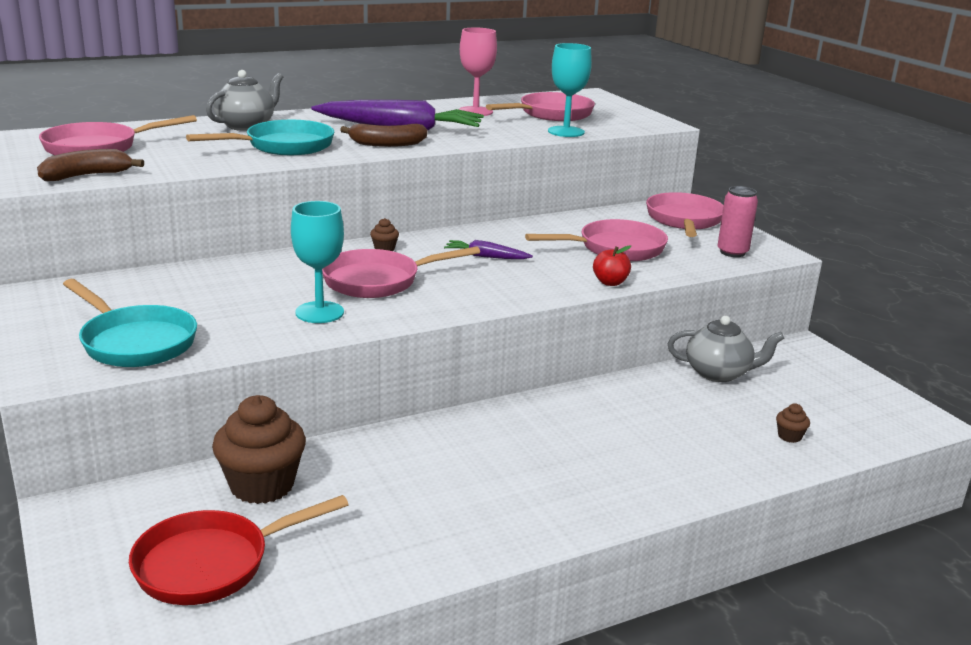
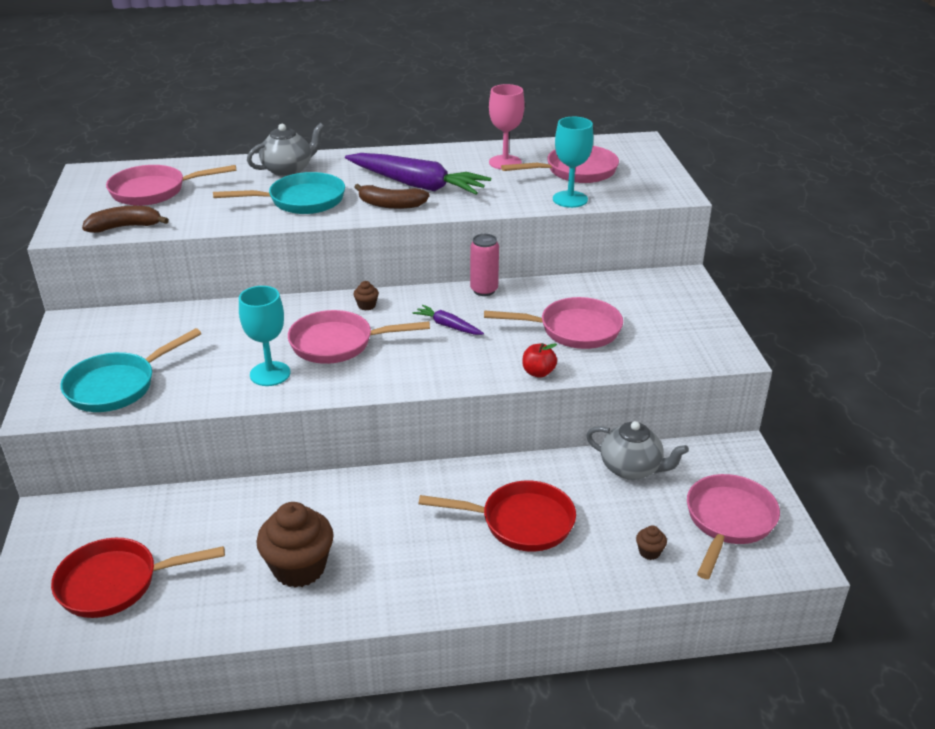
camera: 20 degrees right, 10 degrees up
(135, 342) = (117, 386): turquoise pan -> turquoise pan turned 75 degrees clockwise
(262, 485) = (186, 518): brown cupcake -> brown cupcake (299, 568)
(645, 431) = (520, 522): none -> red pan
(684, 220) = (668, 300): pink pan -> pink pan (728, 521)
(732, 252) = (685, 349): pink can -> pink can (484, 290)

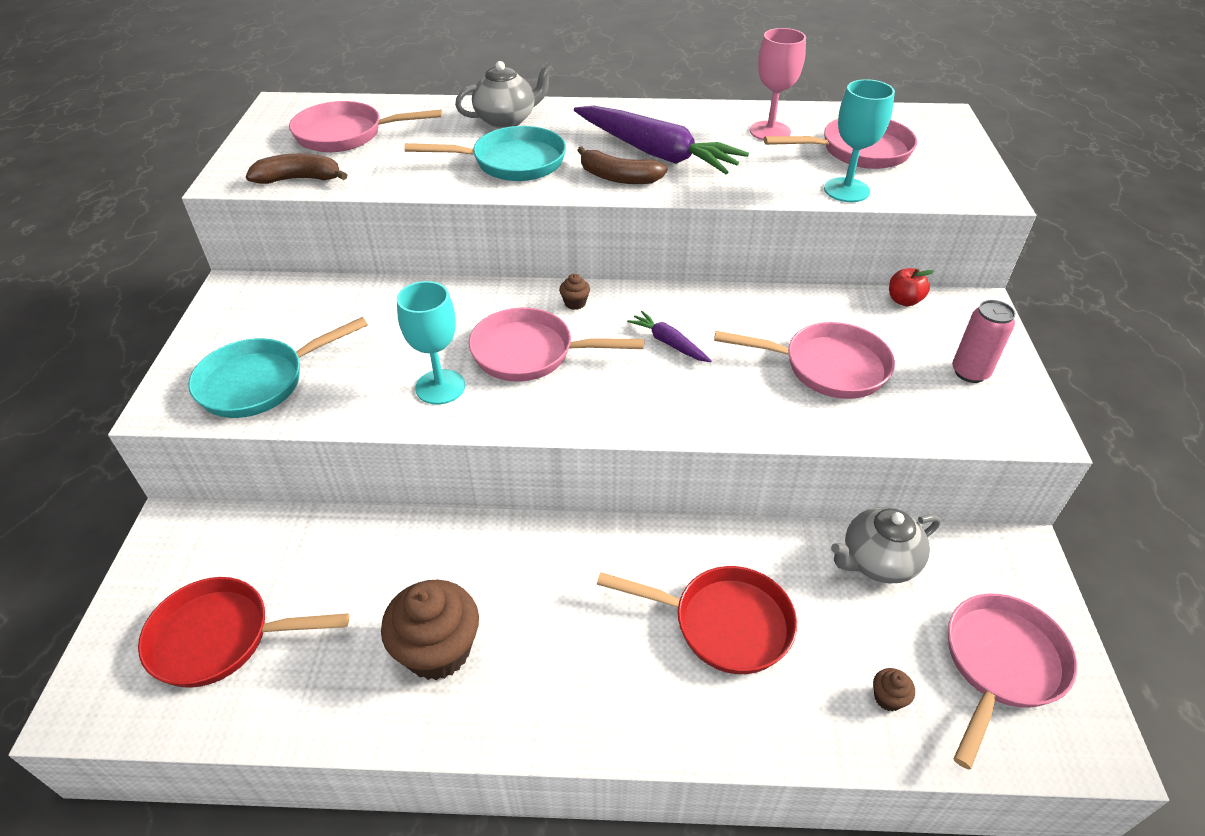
camera: 10 degrees right, 10 degrees up
(484, 290) = (721, 296): pink can -> pink can (970, 372)
(538, 372) = (773, 426): red apple -> red apple (904, 300)
(632, 468) = (877, 562): grey teapot -> grey teapot turned 120 degrees clockwise

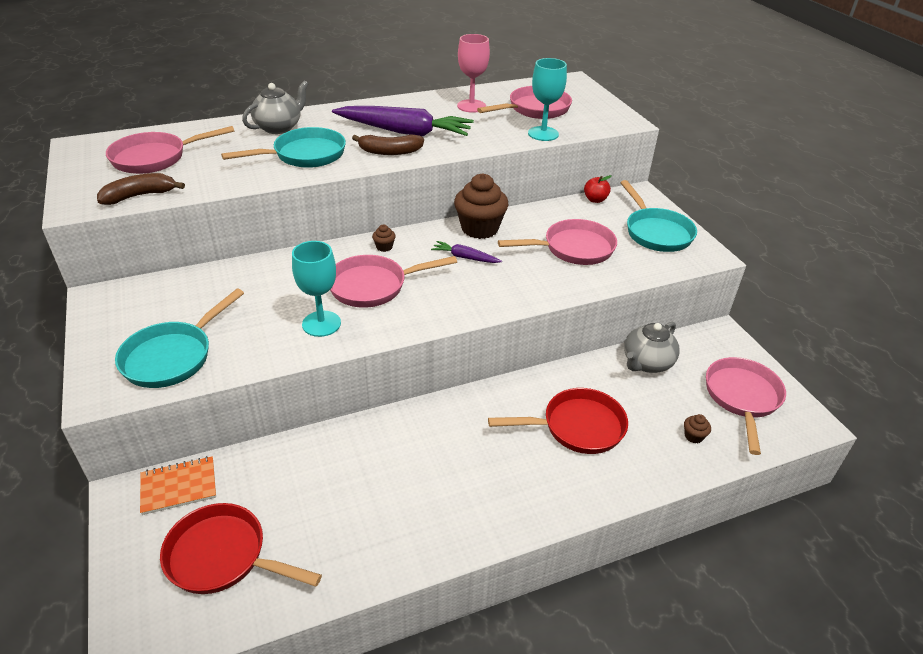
camera: 25 degrees left, 5 degrees down
(221, 638) = (223, 557): red pan -> red pan turned 45 degrees clockwise
(225, 535) = (179, 487): none -> orange notebook
(438, 650) = (398, 507): brown cupcake -> brown cupcake (479, 228)
(970, 372) = (656, 232): pink can -> turquoise pan

